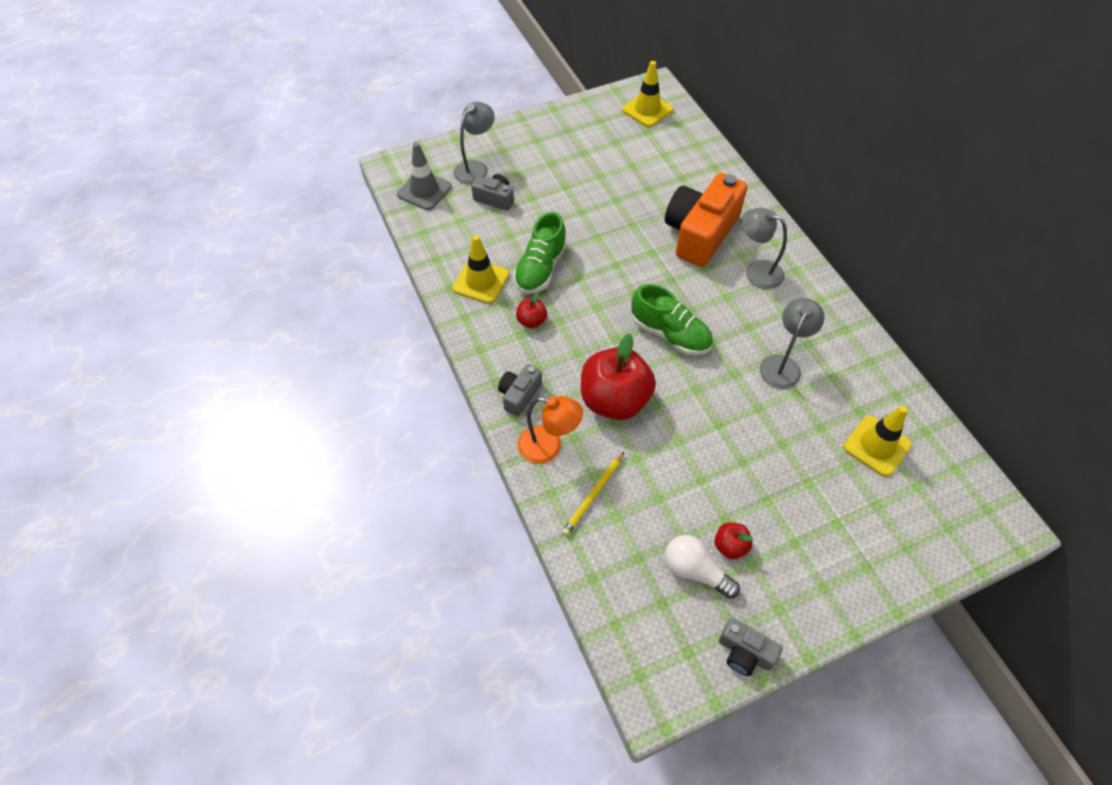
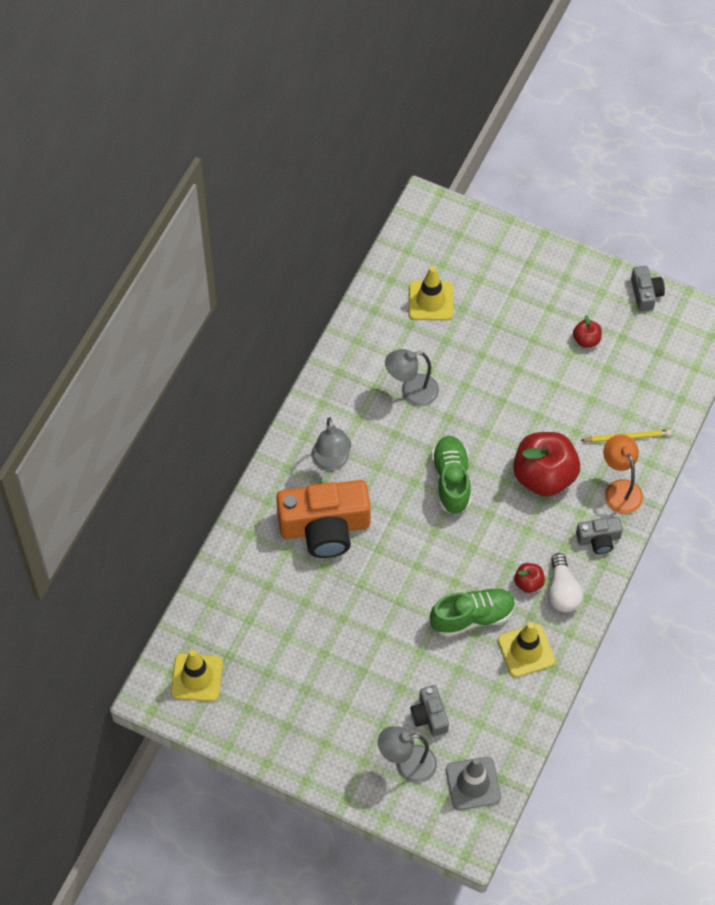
camera: 130 degrees left, 5 degrees up
(695, 571) = (621, 348): white light bulb -> white light bulb (562, 591)

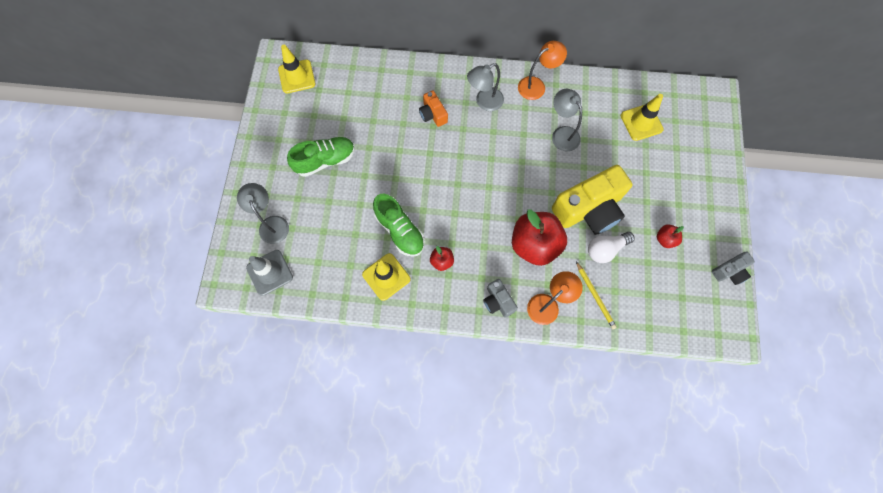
camera: 70 degrees right, 10 degrees up
(325, 527) = (433, 114): orange camera -> orange camera, size x0.48
(332, 394) = (536, 85): none -> orange lamp
(429, 716) = (313, 226): grey camera -> none
(451, 480) = (503, 182): green shoe -> green shoe (325, 160)
(521, 402) = (589, 209): none -> yellow camera
(562, 591) = (444, 288): white light bulb -> white light bulb (605, 249)

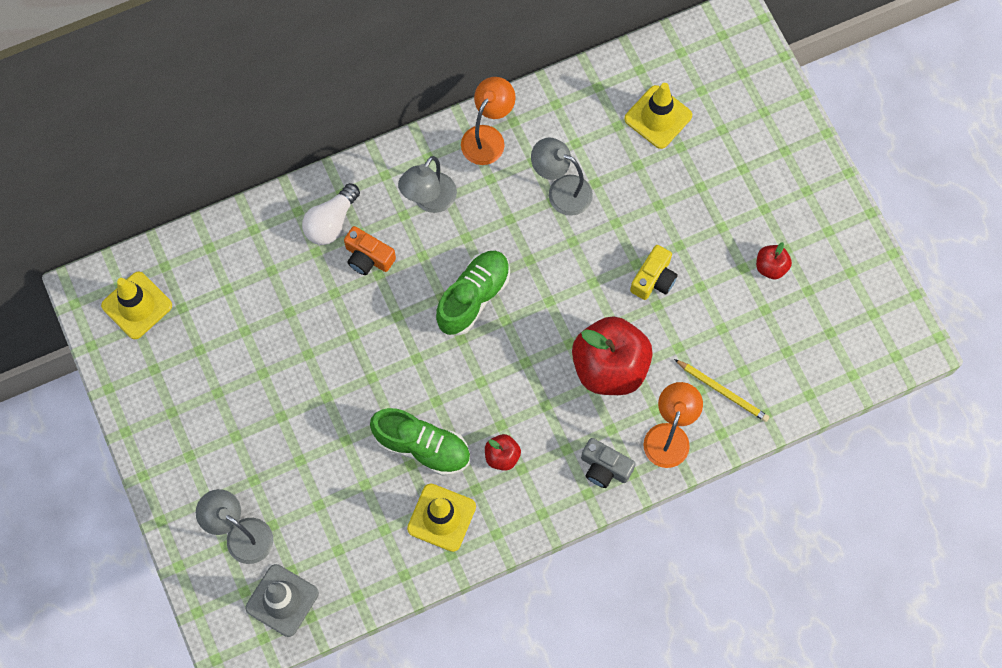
camera: 30 degrees left, 0 degrees up
(325, 160) = (259, 406): green shoe -> green shoe (473, 297)
(589, 209) = (653, 279): yellow camera -> yellow camera, size x0.48
(605, 249) = (703, 322): white light bulb -> white light bulb (331, 222)
(729, 271) = (870, 265): grey camera -> none

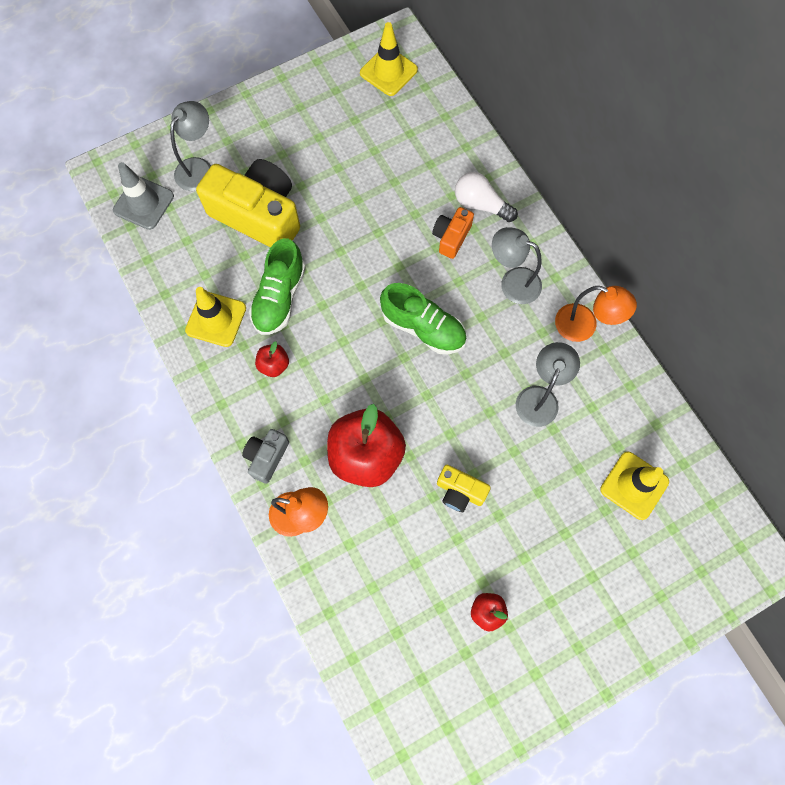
camera: 85 degrees right, 0 degrees up
(315, 466) = (258, 215): none -> yellow camera
(722, 391) = (349, 567): yellow pencil -> none

